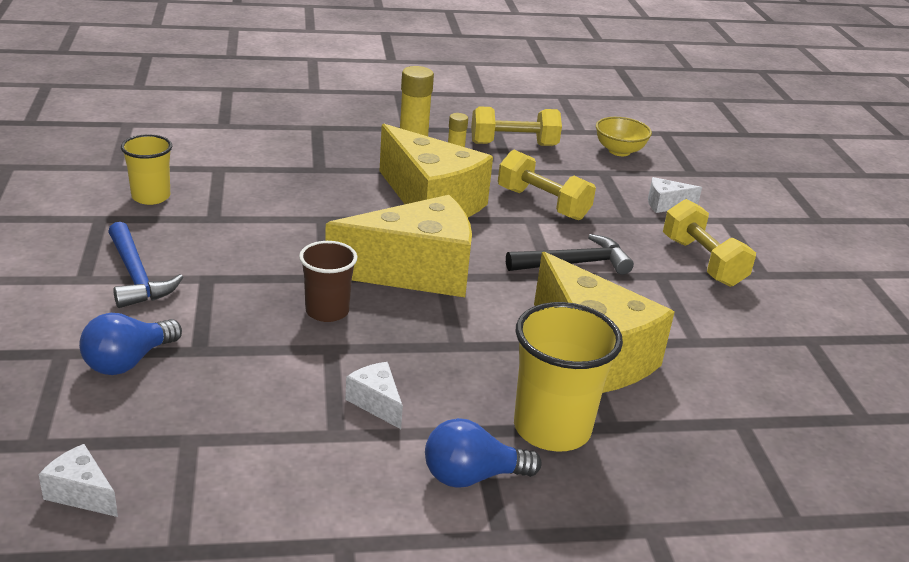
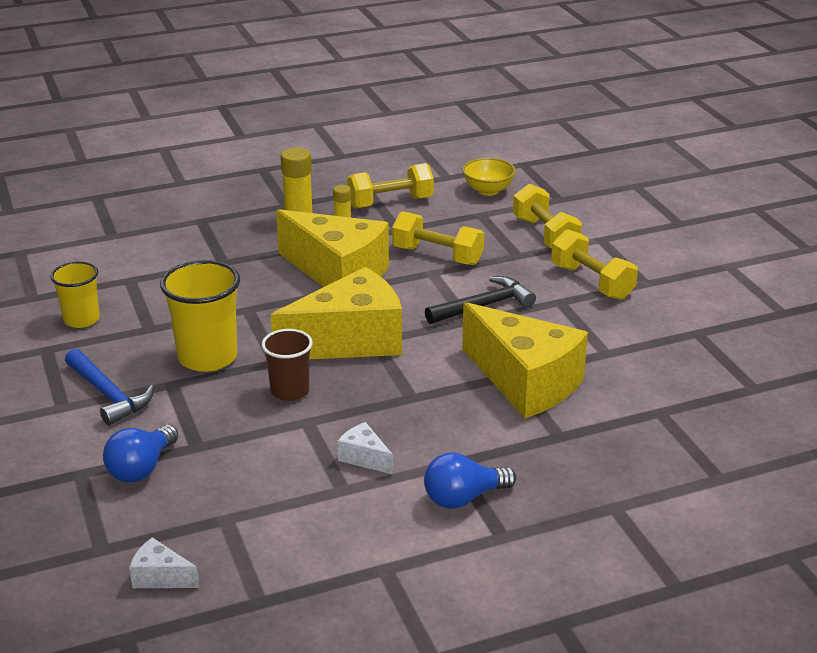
camera: 10 degrees left, 0 degrees up
(552, 428) = (513, 448): yellow cup -> yellow cup (207, 357)
(666, 205) = (545, 235): white cheese -> yellow dumbbell

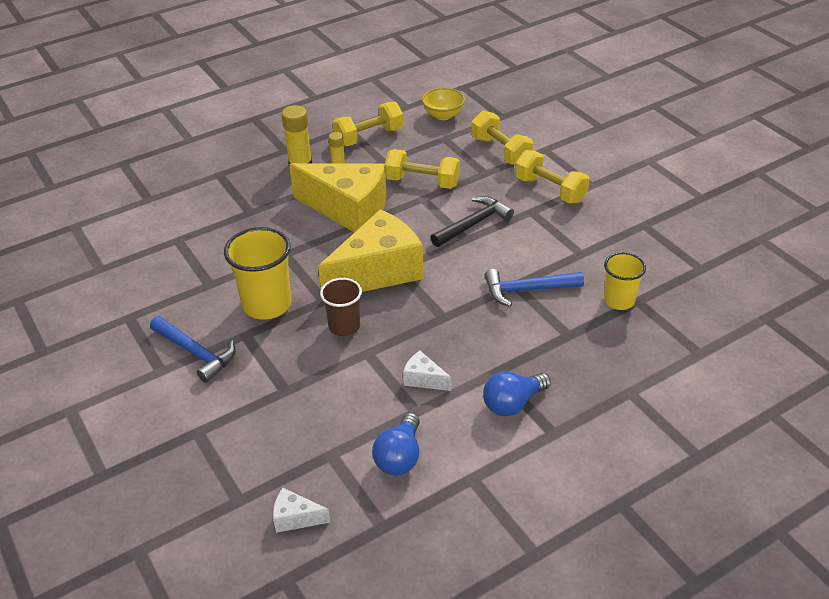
camera: 10 degrees left, 10 degrees up
(81, 319) = (149, 284): yellow cup -> yellow cup (619, 301)
(141, 468) = (246, 418): blue light bulb -> blue light bulb (399, 457)
(525, 382) = (527, 290): yellow cheese -> blue hammer

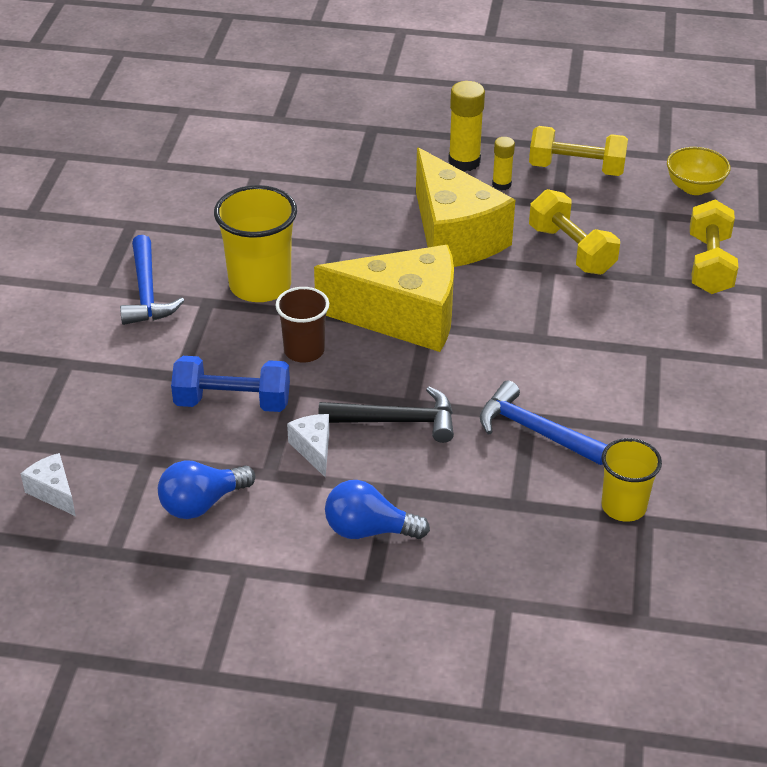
camera: 40 degrees right, 0 degrees up
(340, 384) = (232, 402): none -> blue dumbbell
(473, 224) = (568, 327): black hammer -> black hammer (396, 421)
(550, 190) = (710, 340): yellow dumbbell -> none

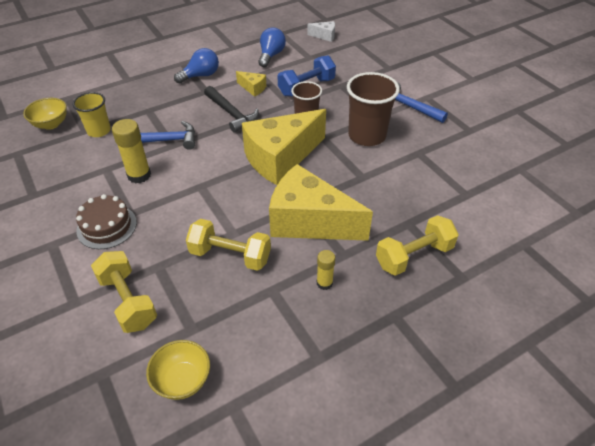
camera: 140 degrees right, 5 degrees up
(260, 285) = (367, 136): yellow cup -> brown cup
(313, 449) = (253, 88): white cheese -> yellow cheese
(396, 421) = (231, 113): black hammer -> black hammer turned 90 degrees counterclockwise
(464, 162) = (369, 287): yellow glue stick -> yellow glue stick (139, 175)
(576, 168) = (289, 337): yellow dumbbell -> yellow dumbbell (414, 256)
(691, 350) = (106, 226): none -> brown cake
(697, 568) = (51, 124): none -> yellow bowl

